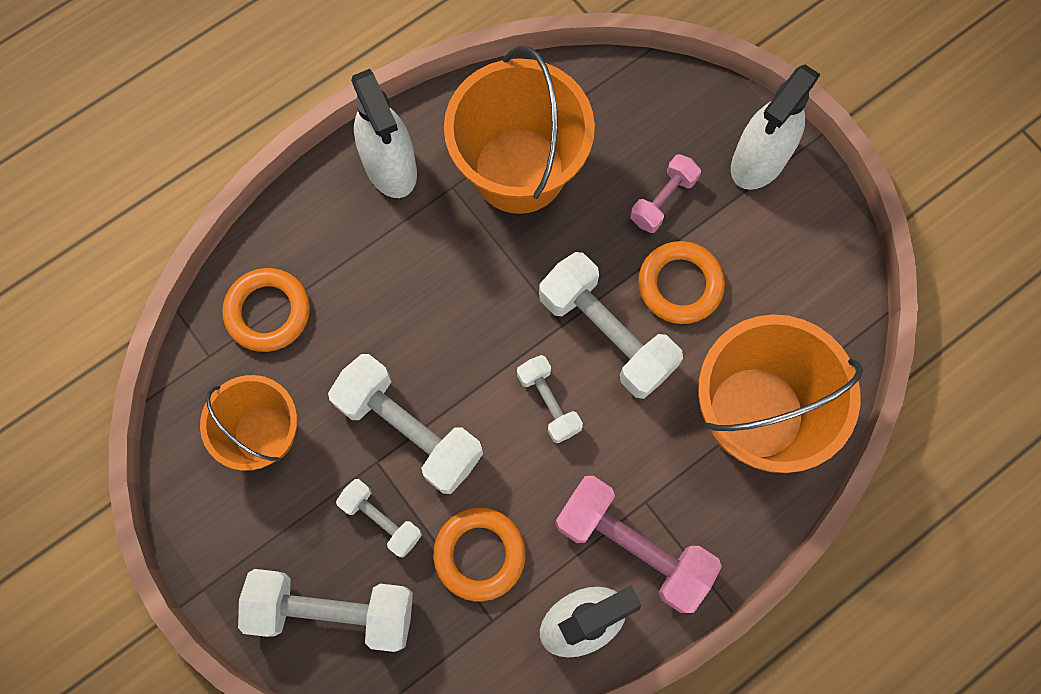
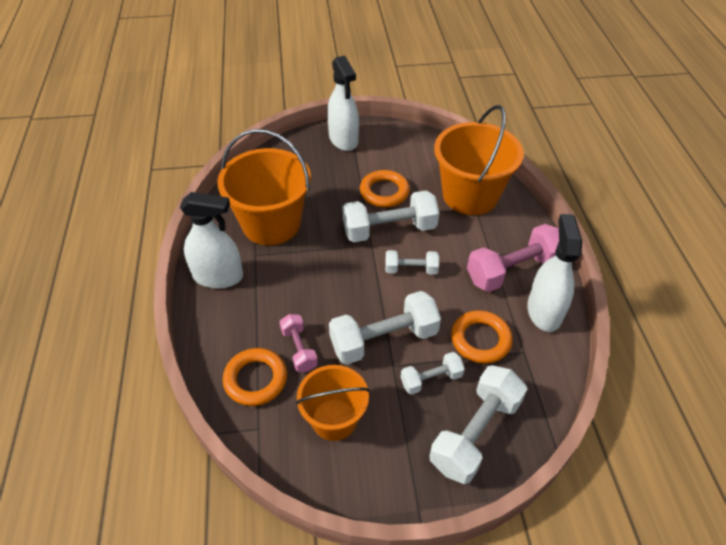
camera: 60 degrees left, 25 degrees down
(663, 200) = (335, 179): pink dumbbell -> pink dumbbell (299, 349)

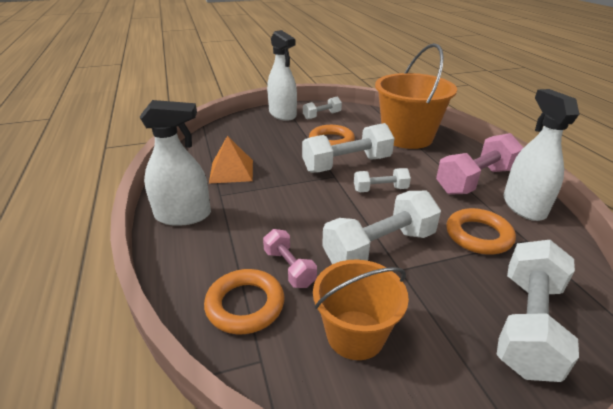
camera: 10 degrees left, 15 degrees down
(271, 224) = (231, 171): orange bucket -> orange pyramid
(431, 379) = (448, 277): white dumbbell -> white dumbbell (322, 116)

